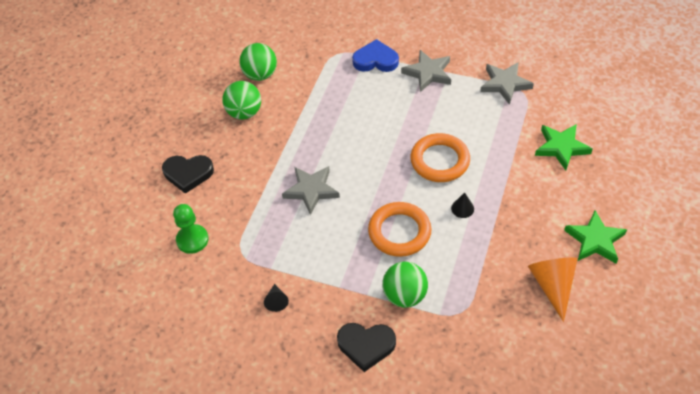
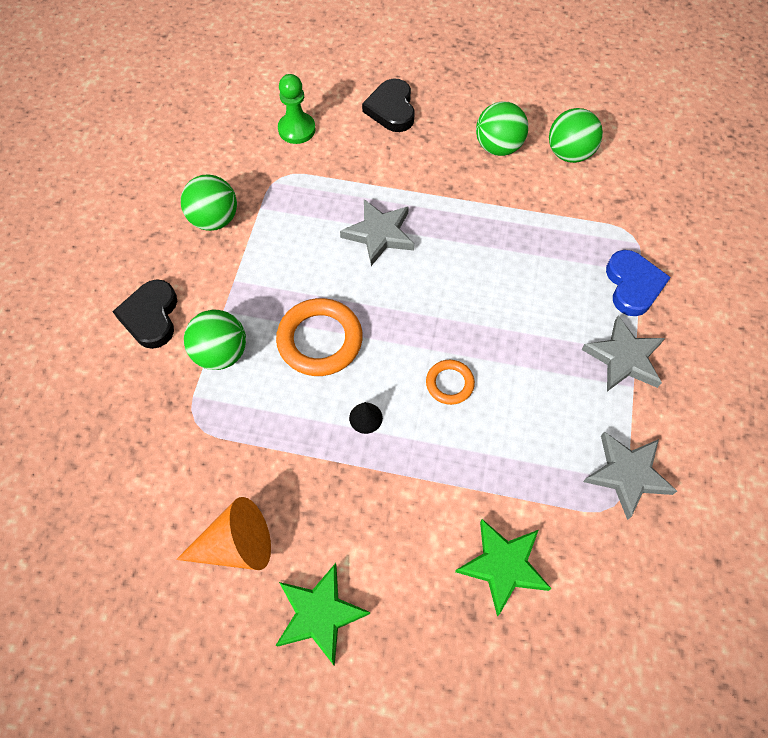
camera: 80 degrees right, 10 degrees up
(276, 301) = (214, 219): black cone -> green ball
(440, 161) = (449, 383): orange ring -> orange ring, size x0.55

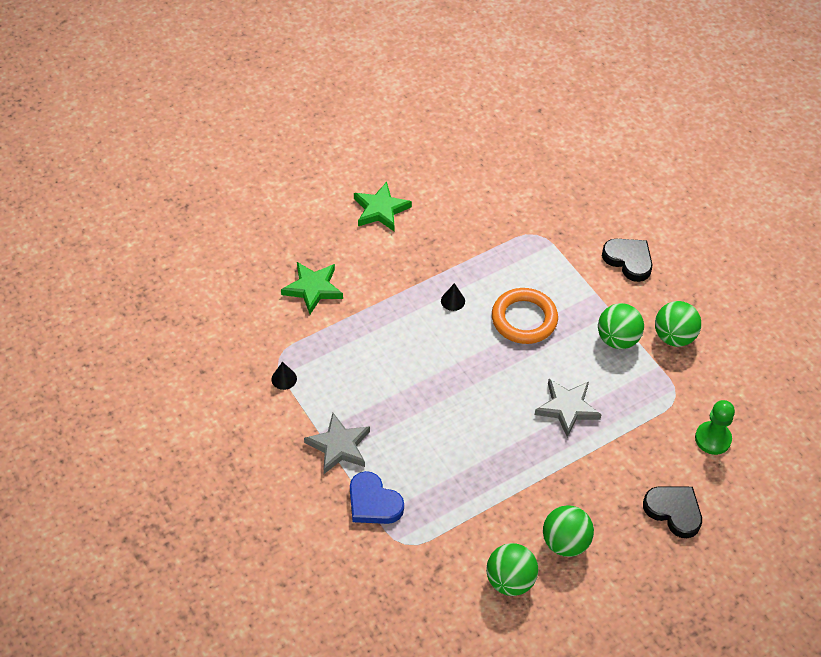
camera: 135 degrees right, 10 degrees down
(221, 353) = (567, 272): green ball -> green ball (617, 339)
(236, 545) = (450, 205): orange cone -> none
(449, 383) = (427, 352): orange ring -> none
(627, 474) = (284, 379): grey star -> black cone

